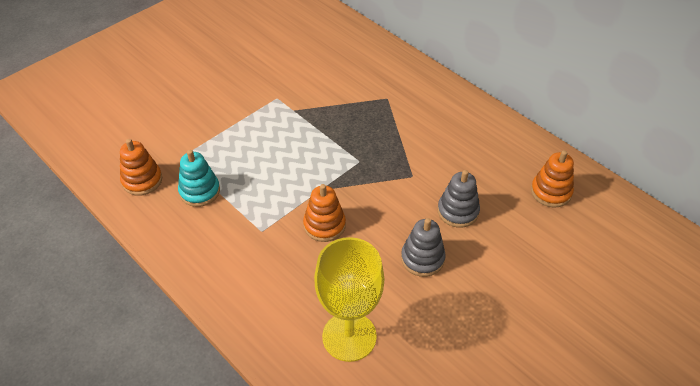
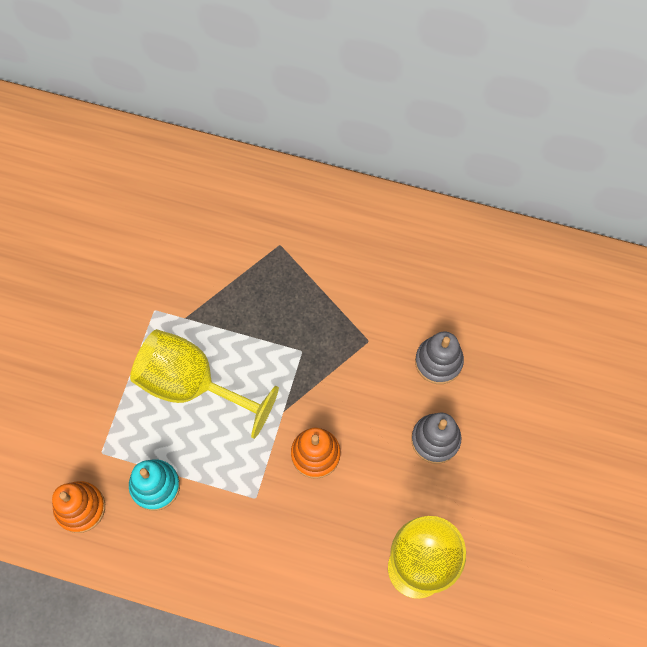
camera: 30 degrees left, 20 degrees up
(269, 147) = (192, 384): none -> yellow goblet
(551, 192) = (516, 286): orange stacking toy -> none

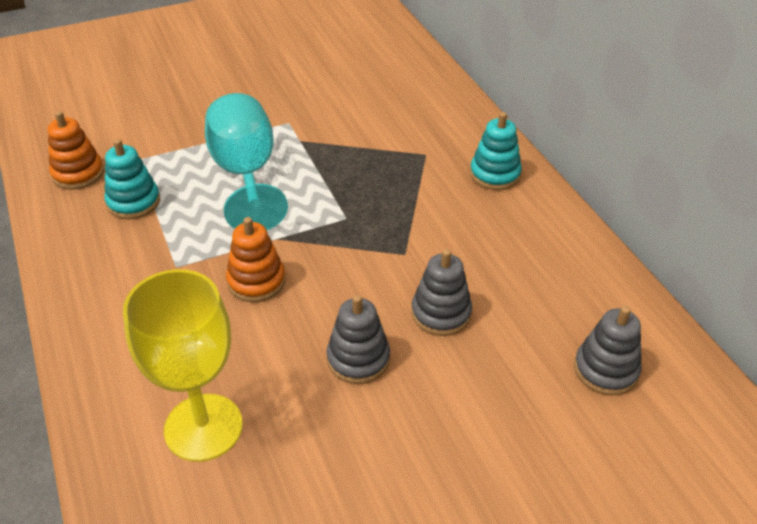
camera: 50 degrees right, 25 degrees down
(192, 384) = (246, 174): yellow goblet -> turquoise goblet
(341, 218) = (495, 174): none -> turquoise stacking toy
(554, 308) = (606, 370): none -> grey stacking toy

